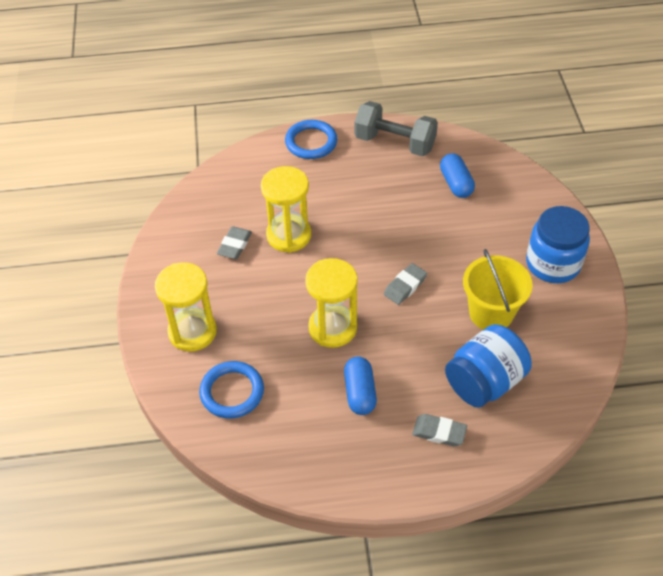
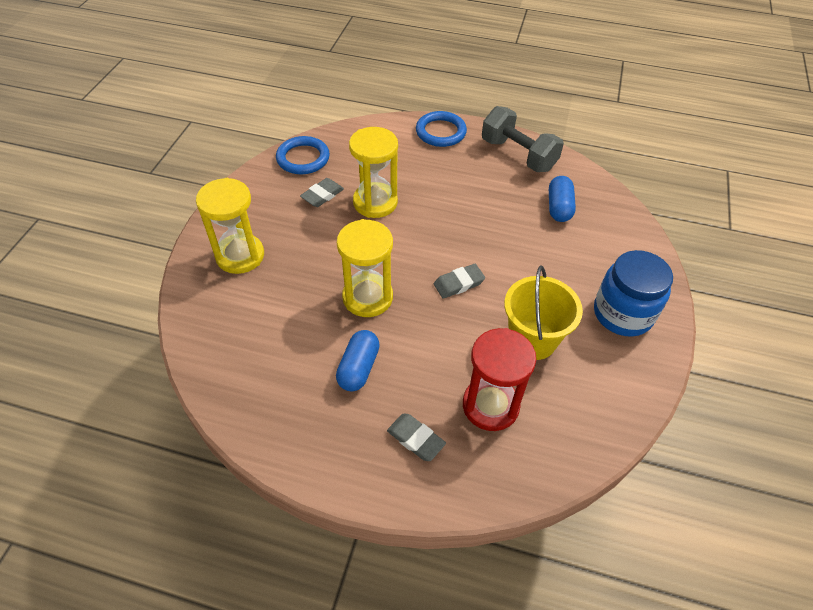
camera: 20 degrees right, 0 degrees up
(232, 392) = (241, 322): blue ring -> blue ring (303, 158)
(484, 382) = (490, 406): blue jar -> red hourglass

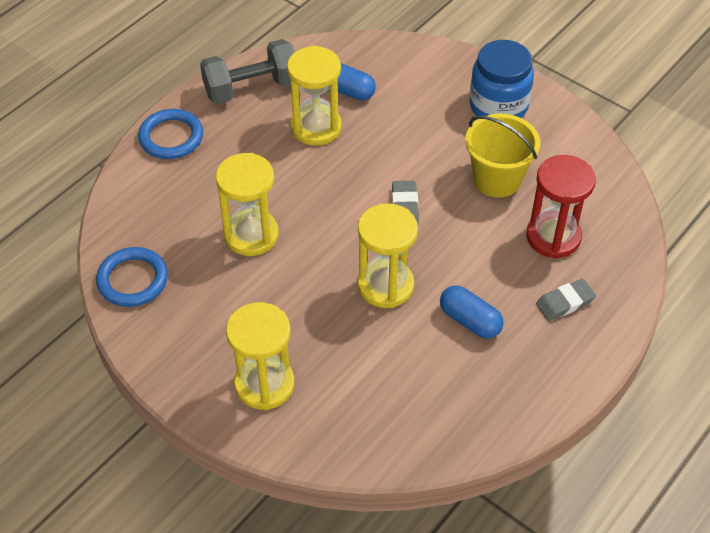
camera: 65 degrees left, 0 degrees up
(322, 195) = (210, 279): grey eraser -> none
(505, 202) = (316, 127): none -> yellow hourglass

